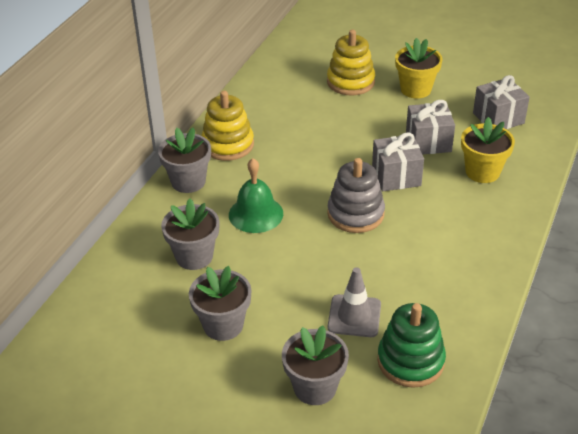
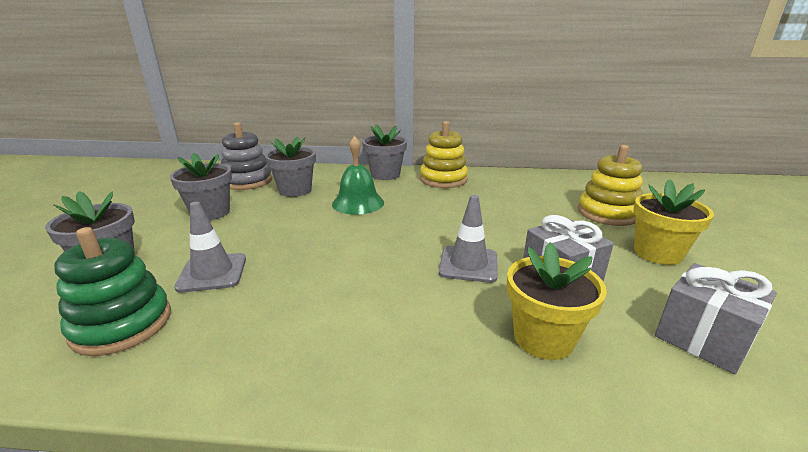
camera: 70 degrees right, 15 degrees down
(355, 214) = (383, 249): grey stacking toy -> grey stacking toy (247, 181)
(396, 176) = (468, 264): grey gift -> grey traffic cone

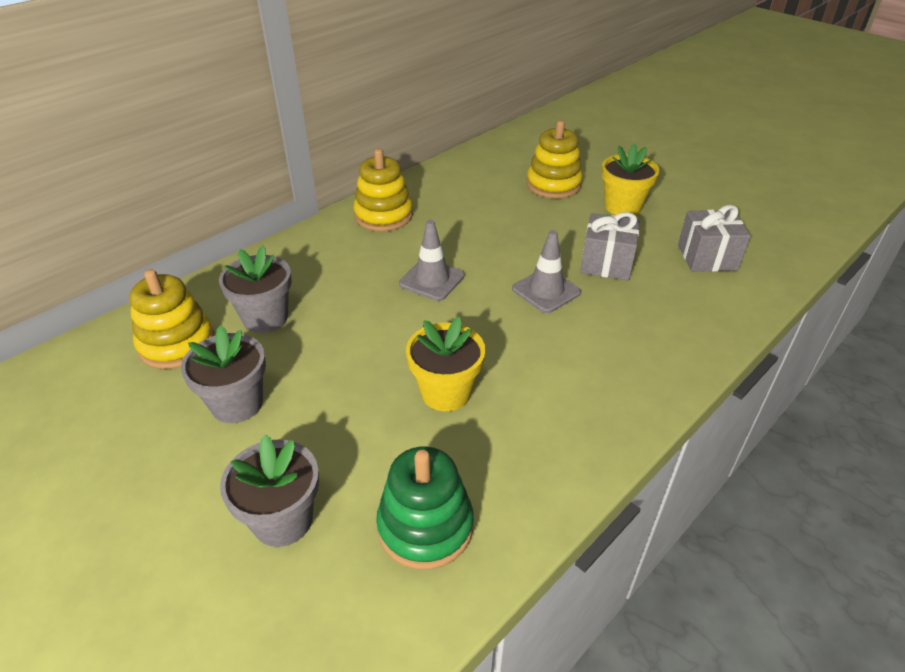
camera: 50 degrees left, 15 degrees up
(212, 273) = (392, 441): grey traffic cone -> grey traffic cone (432, 280)
(247, 181) = (177, 343): grey stacking toy -> yellow stacking toy
(358, 203) = (362, 291): green bell -> none
(385, 175) = (318, 241): grey flower pot -> none
(543, 338) = (655, 312): yellow flower pot -> yellow flower pot (446, 392)

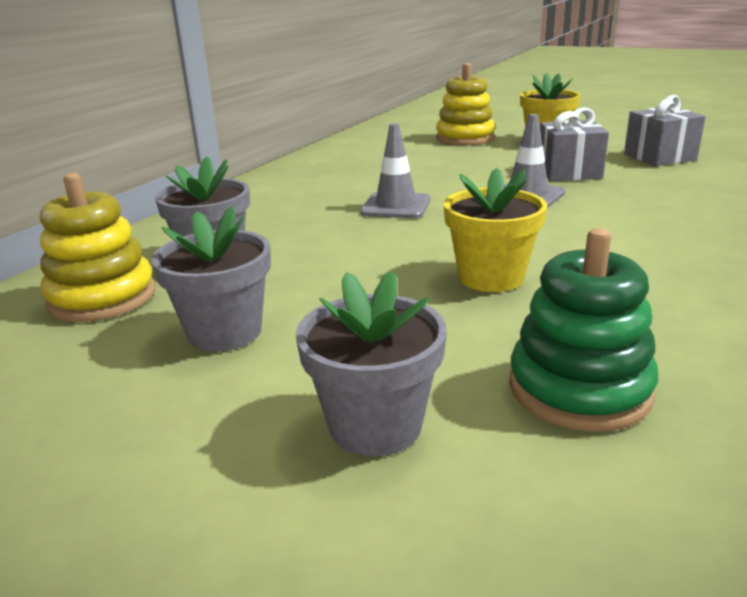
camera: 15 degrees left, 15 degrees down
(383, 215) = (302, 175): yellow stacking toy -> none

